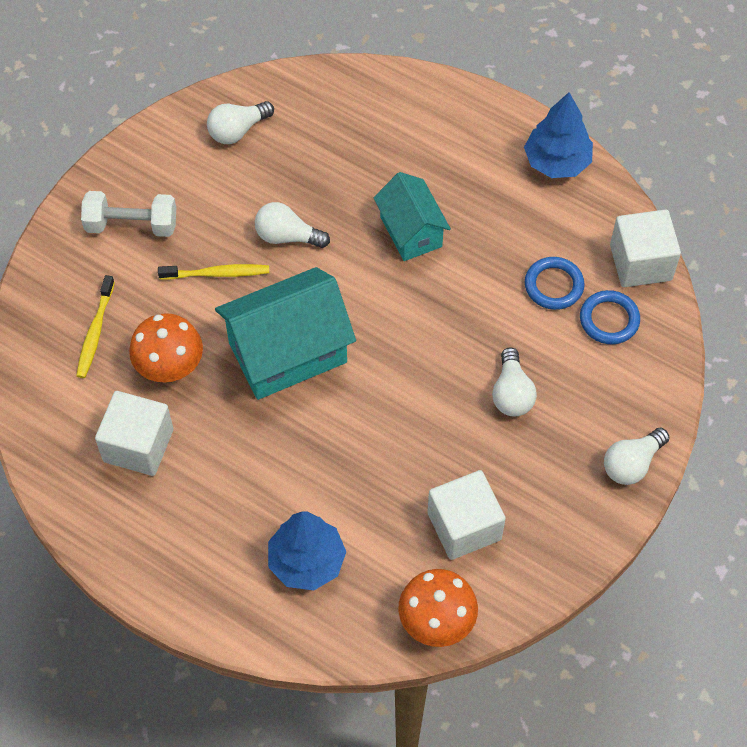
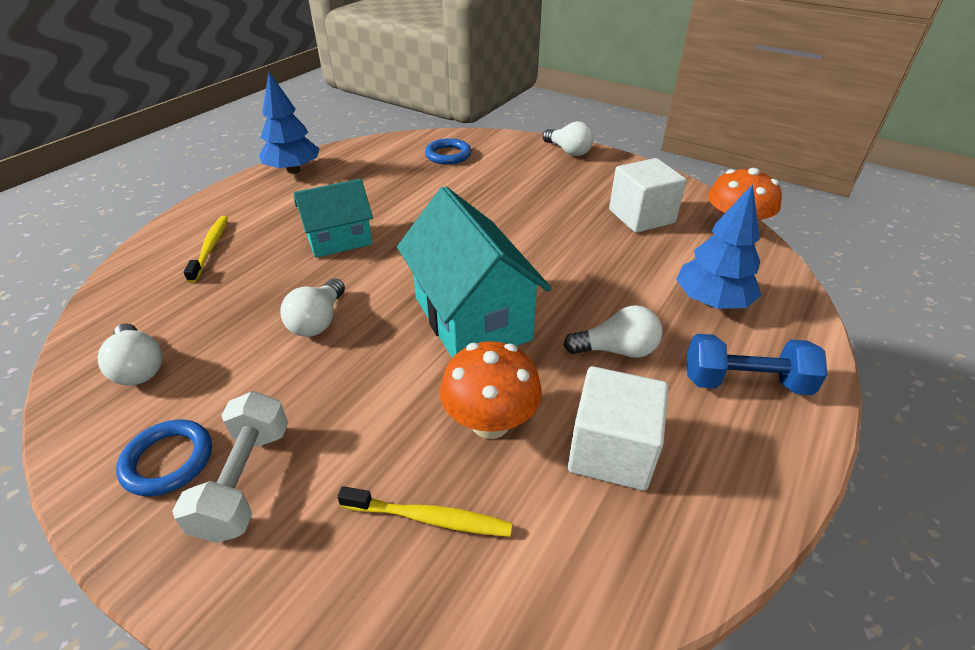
camera: 90 degrees left, 20 degrees down
(200, 559) = (745, 382): none -> blue dumbbell
(217, 273) = (355, 380): yellow toothbrush -> yellow toothbrush (210, 248)
(511, 393) = (514, 194): white light bulb -> white light bulb (616, 350)
(553, 285) = (414, 174): blue ring -> blue ring (168, 460)
(640, 262) = (400, 143): white cube -> none

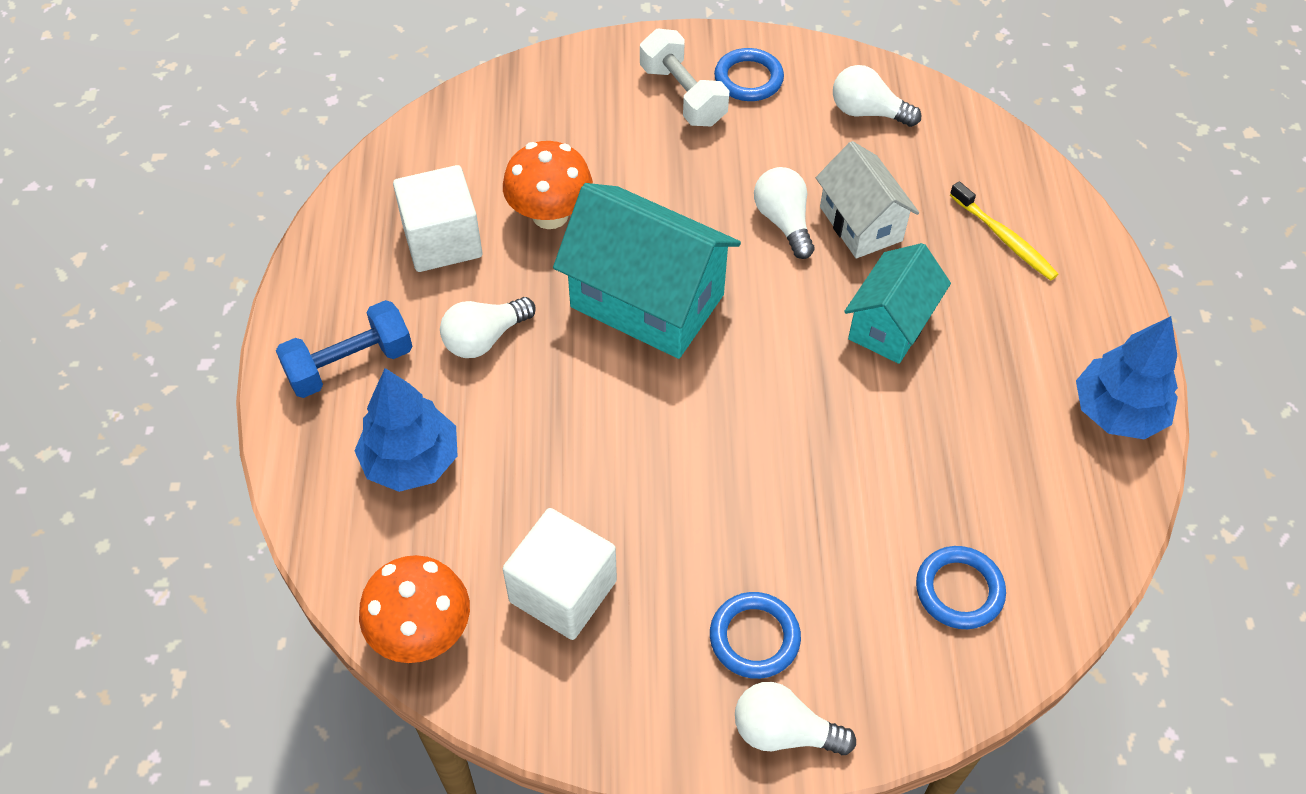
camera: 145 degrees right, 15 degrees up
(273, 295) = (860, 224): none -> white house
(429, 518) = (541, 136): yellow toothbrush -> none
(555, 173) = (754, 638): none -> blue ring

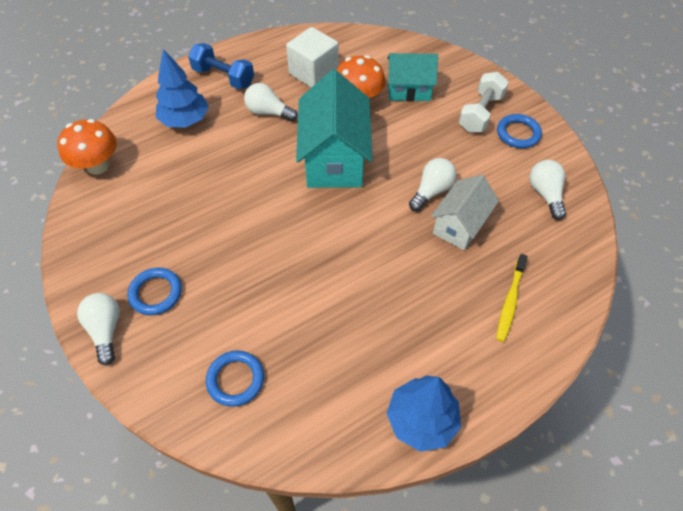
camera: 60 degrees right, 0 degrees up
(563, 591) = (144, 204): white cube -> none
(890, 324) = (398, 269): turquoise house -> turquoise house (409, 90)

